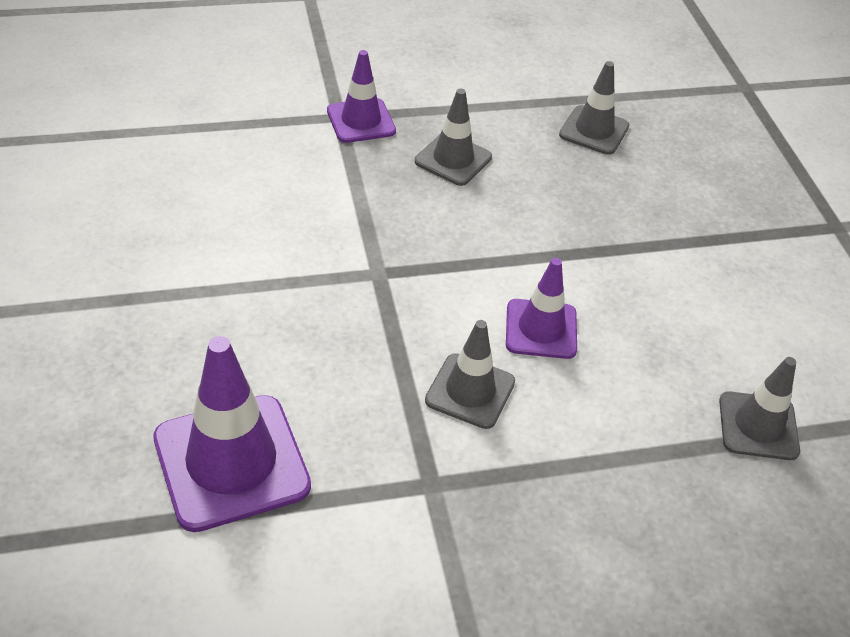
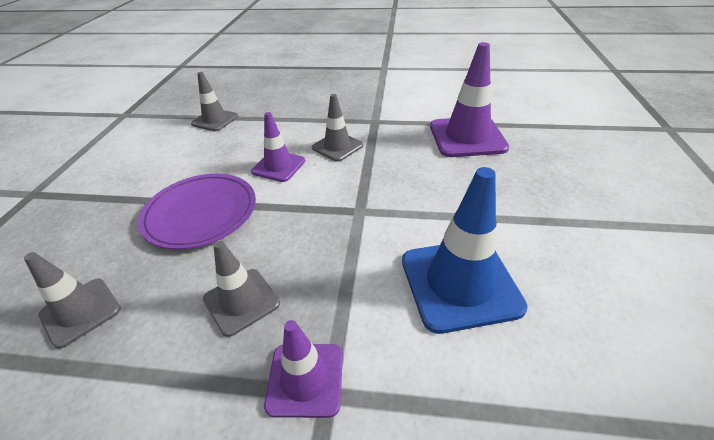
camera: 155 degrees left, 5 degrees down
(238, 207) = (460, 283): none -> blue traffic cone
(583, 236) = (201, 213): none -> purple plate

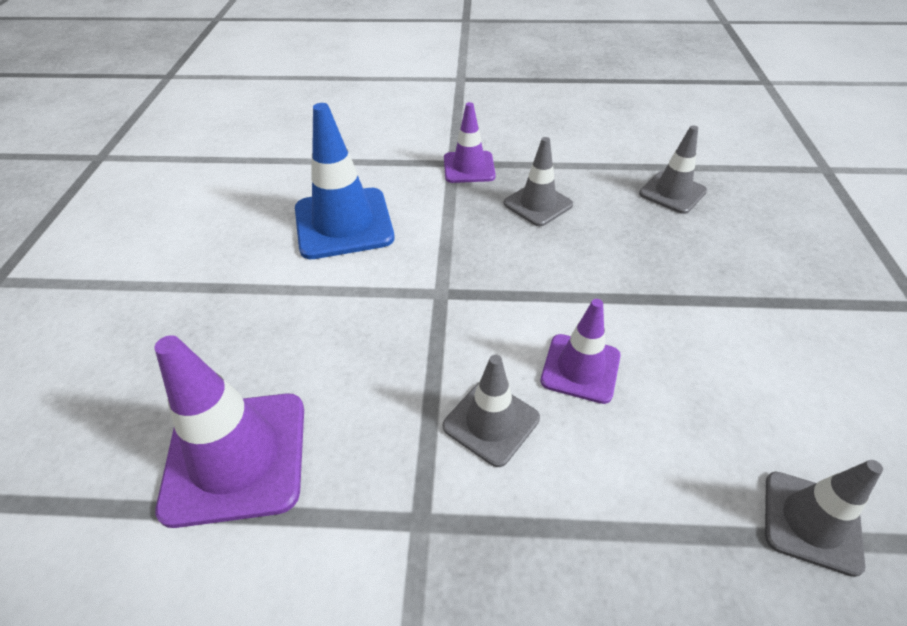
camera: 175 degrees right, 5 degrees up
(201, 213) = (643, 283): purple plate -> none

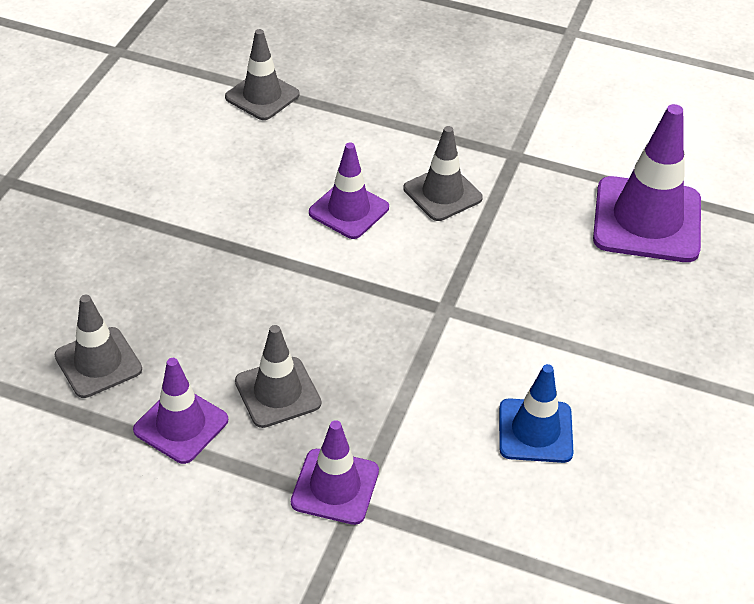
camera: 165 degrees left, 0 degrees up
(343, 223) = (535, 431): blue traffic cone -> blue traffic cone, size x0.60
(586, 174) = (181, 425): none -> purple traffic cone

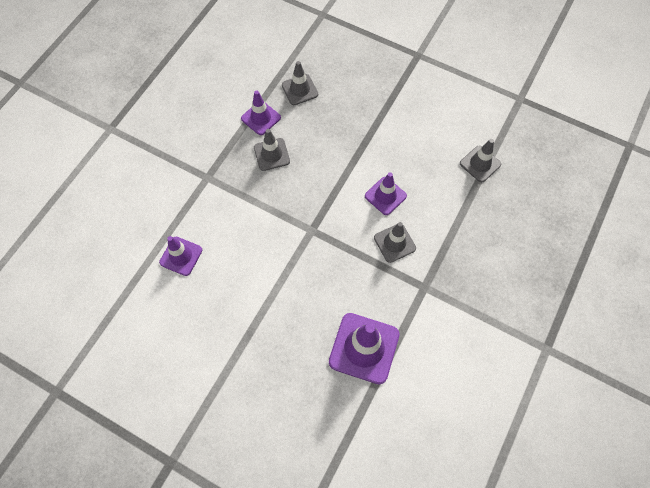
camera: 100 degrees right, 20 degrees up
(335, 487) = (217, 171): purple traffic cone -> purple traffic cone (181, 256)
(535, 431) = (230, 256): blue traffic cone -> none

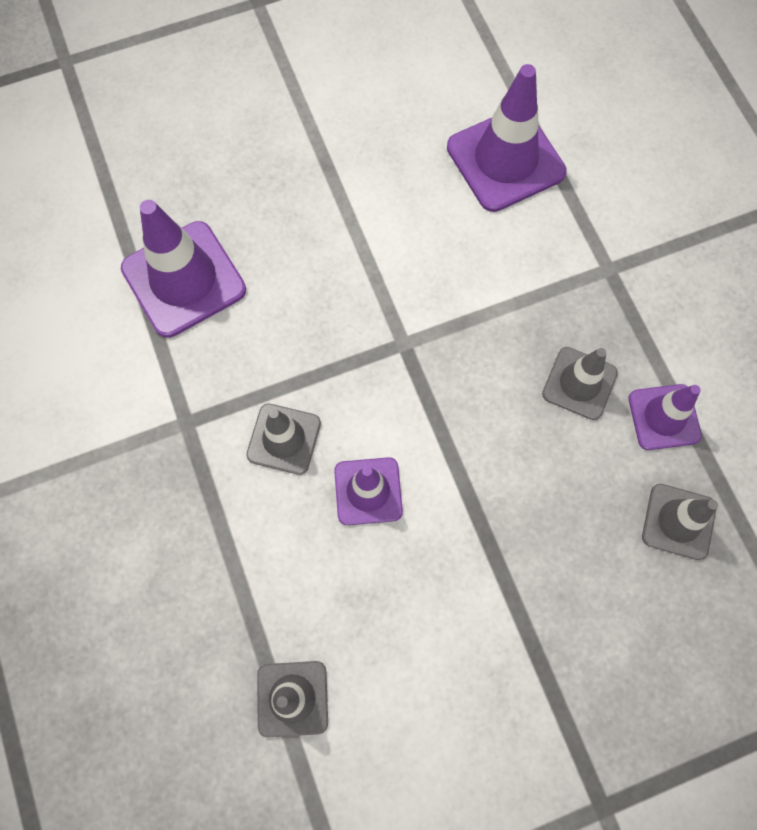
camera: 130 degrees right, 5 degrees up
(181, 256) = (505, 160): purple traffic cone -> purple traffic cone, size x1.66

